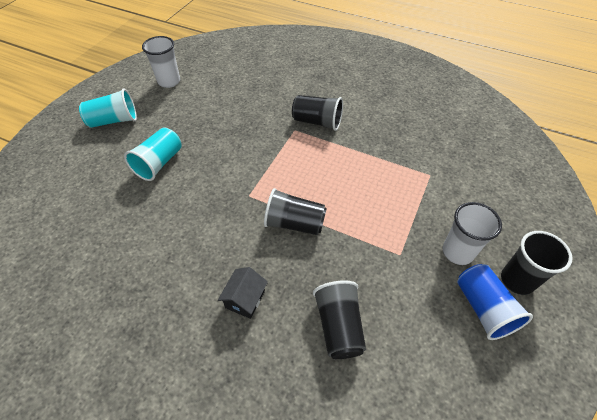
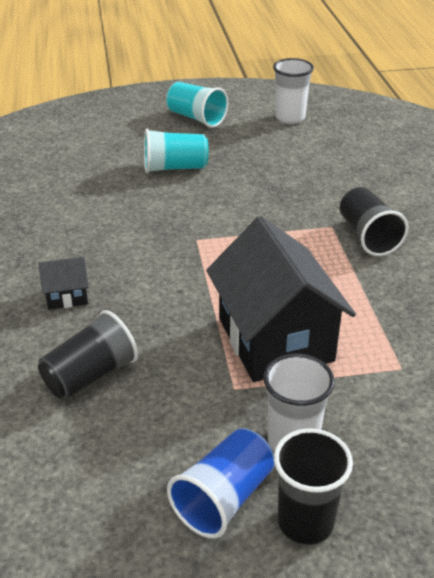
camera: 55 degrees right, 15 degrees down
(294, 223) = (193, 286): black cup -> none
(372, 212) = (275, 339): none -> black house

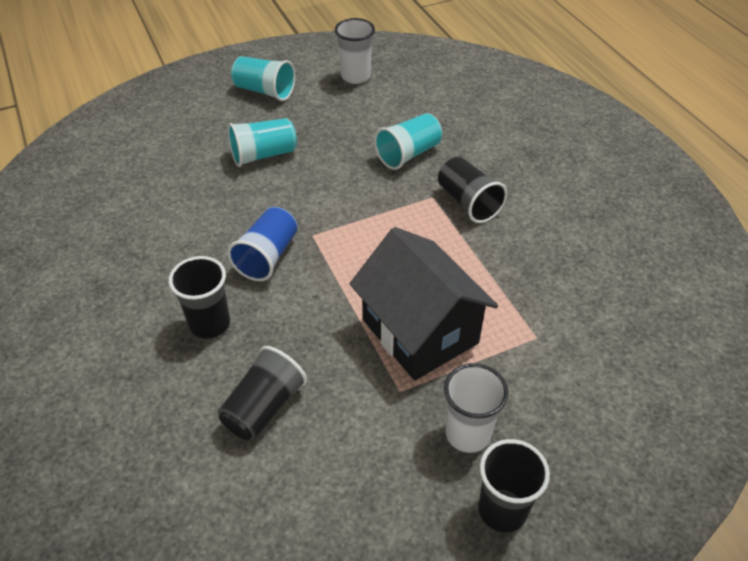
camera: 15 degrees left, 10 degrees up
(67, 296) = (210, 324): black house -> black cup
(224, 498) = (427, 504): blue cup -> blue cup (267, 256)
(320, 187) = (408, 154): none -> turquoise cup

